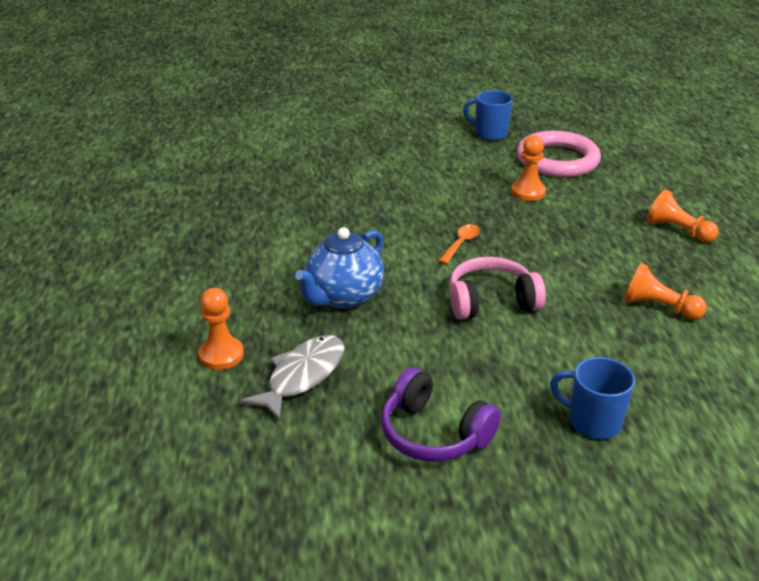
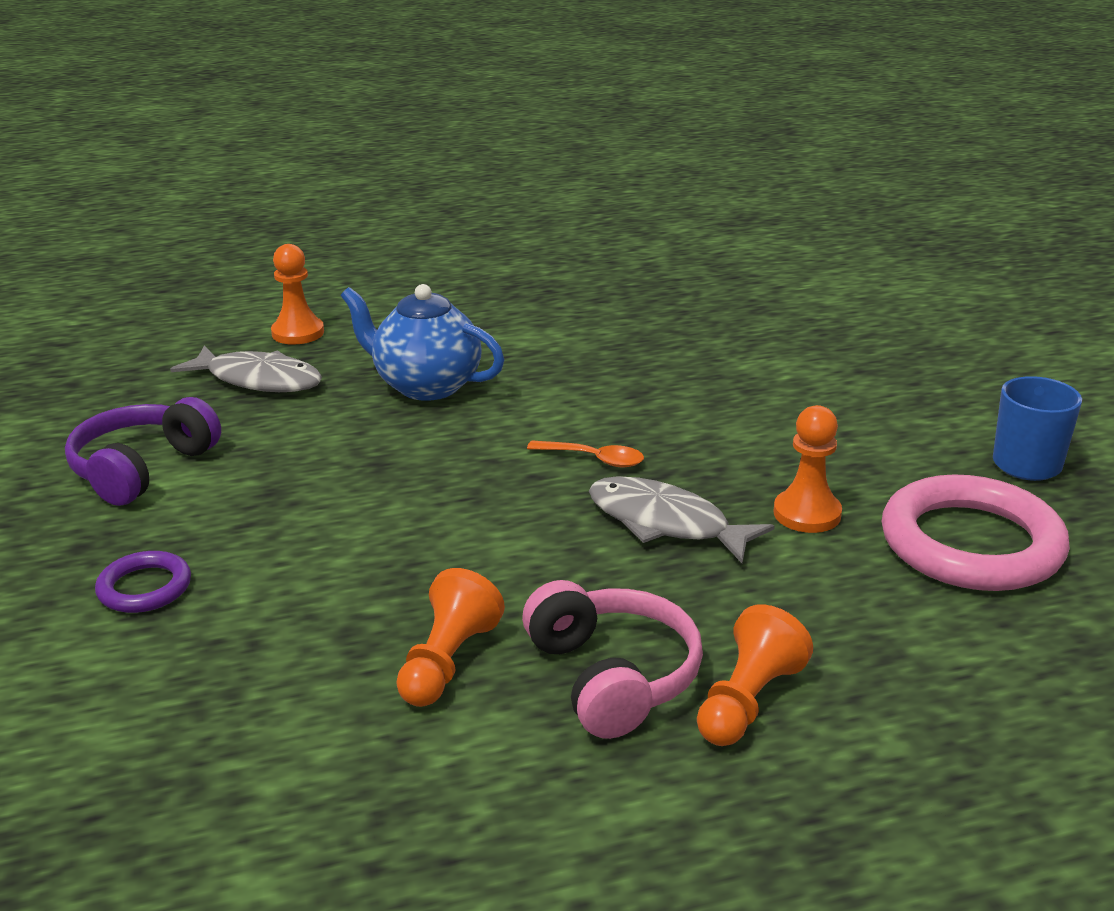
camera: 80 degrees right, 5 degrees down
(491, 302) = (434, 493): pink headphones -> pink headphones (612, 677)
(533, 231) = (666, 523): none -> grey fish
(593, 422) = (144, 588): blue mug -> purple ring

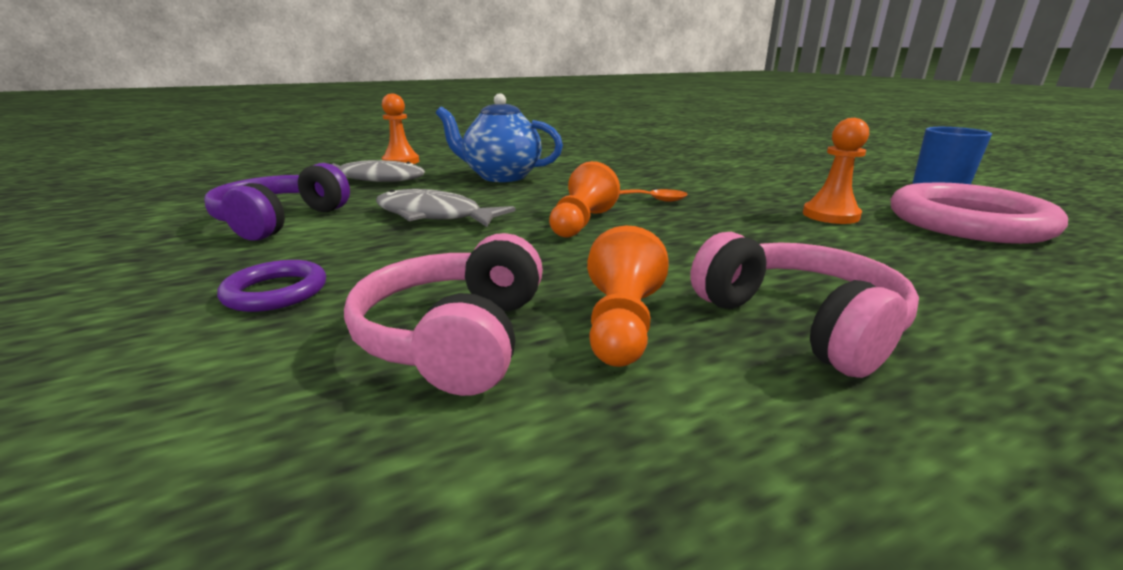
camera: 10 degrees left, 5 degrees down
(298, 660) = (457, 337): none -> pink headphones
(666, 523) = (733, 225): grey fish -> grey fish (434, 216)
(748, 701) = (952, 331): orange pawn -> orange pawn (581, 223)

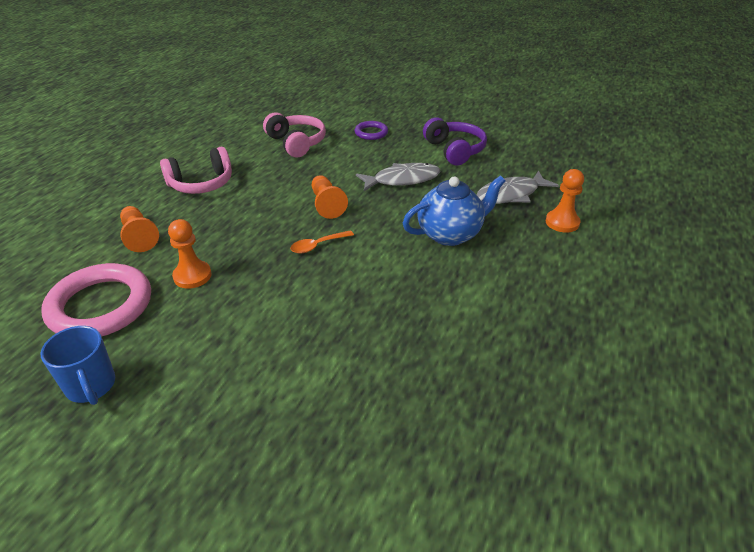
camera: 140 degrees right, 15 degrees up
(621, 325) = (256, 162): orange pawn -> orange pawn (139, 237)
(798, 323) = (201, 183): pink headphones -> pink headphones turned 45 degrees counterclockwise

